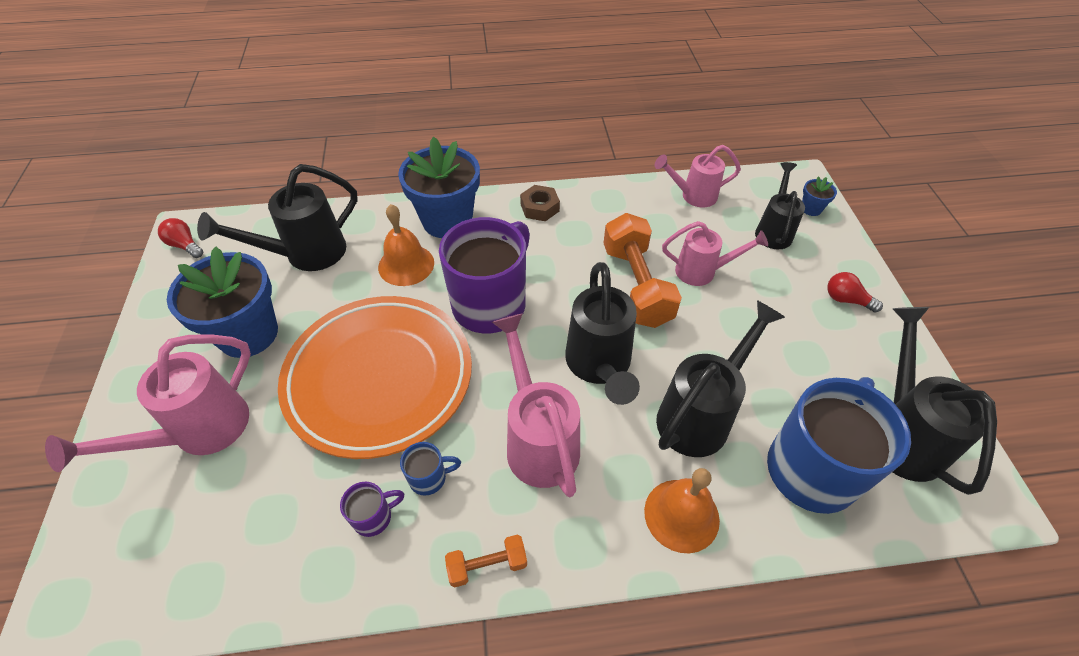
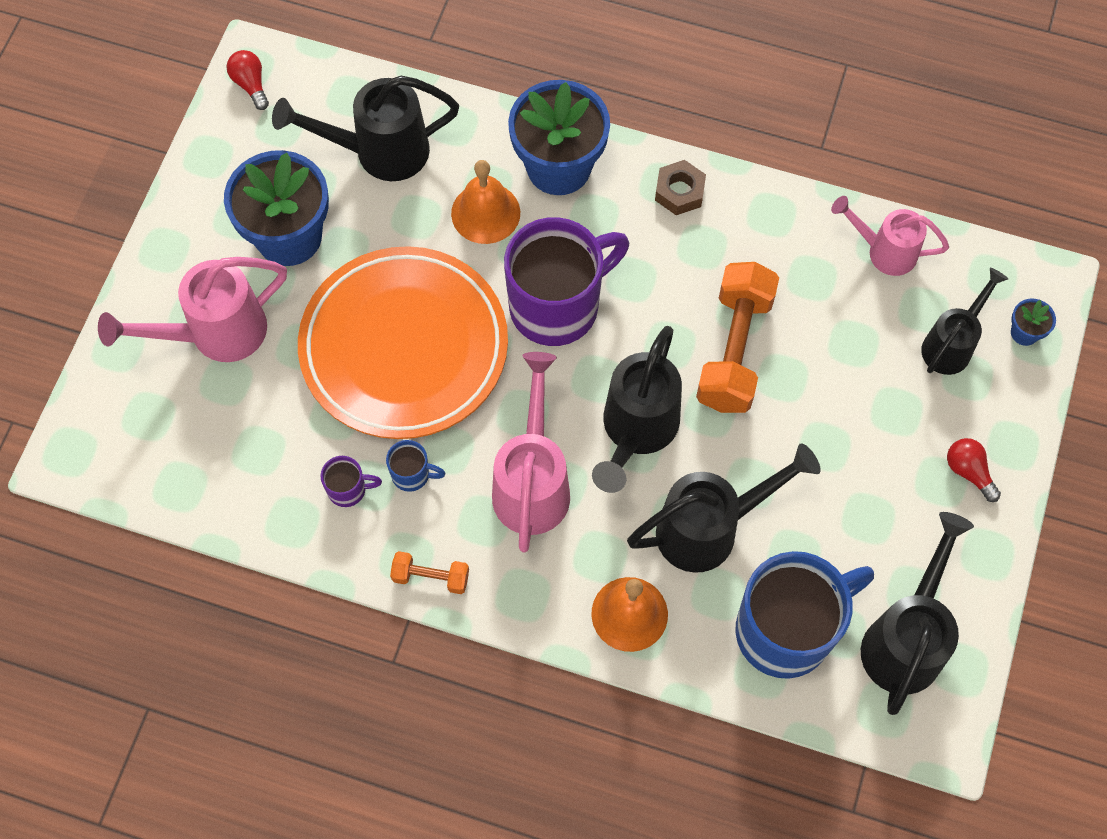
camera: 25 degrees right, 15 degrees up
(703, 272) = (823, 364): pink watering can -> none

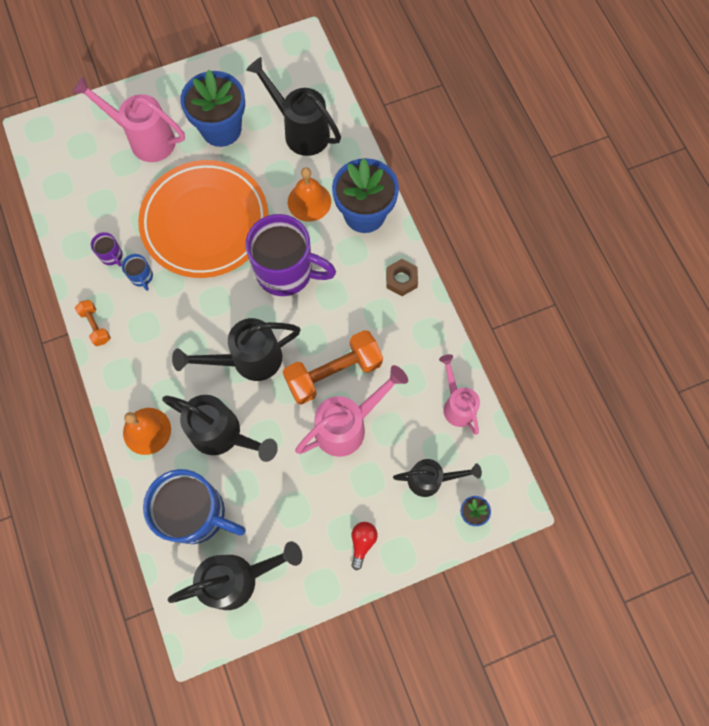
camera: 50 degrees right, 5 degrees up
(251, 84) = (287, 50): red light bulb -> none
(532, 482) = (181, 333): pink watering can -> pink watering can (348, 425)

